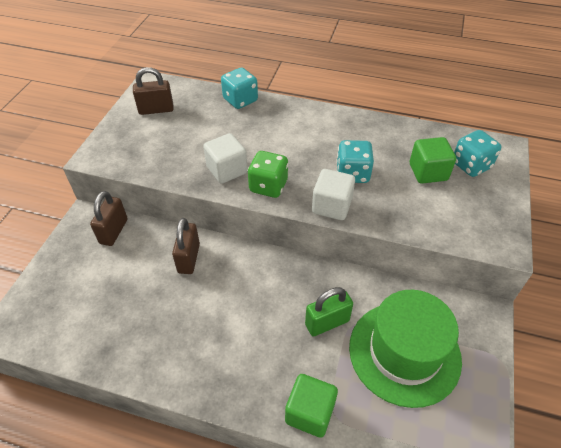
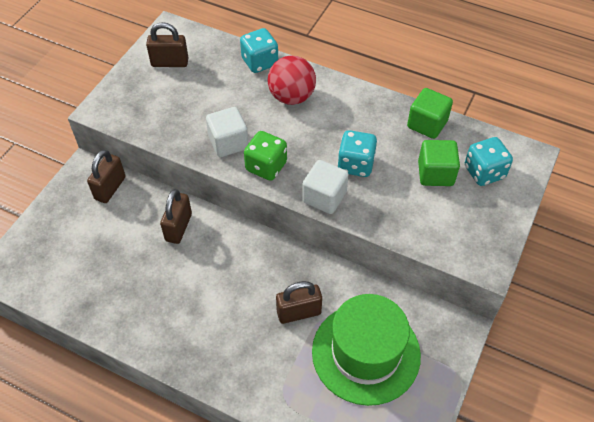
camera: 10 degrees right, 5 degrees up
(277, 124) = (291, 97): none -> red ball
(310, 412) = (261, 392): green cube -> green cube (427, 124)
(327, 323) = (299, 312): green padlock -> brown padlock

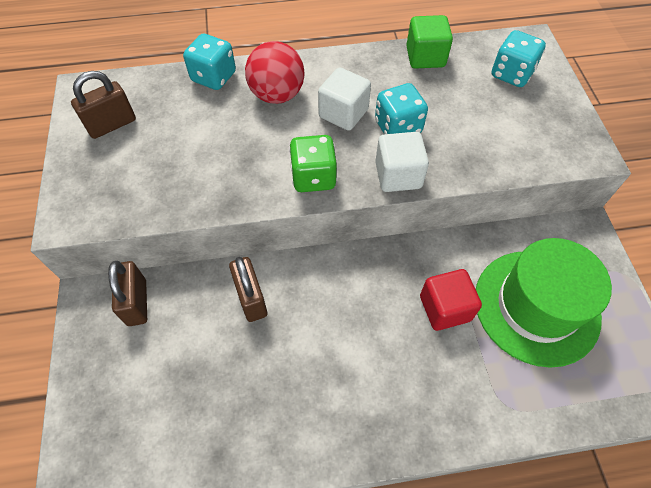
camera: 35 degrees left, 5 degrees up
(228, 143) = (252, 175): white cube -> white cube (343, 113)
(299, 312) = (445, 308): brown padlock -> red cube
(435, 173) = (474, 97): green cube -> none

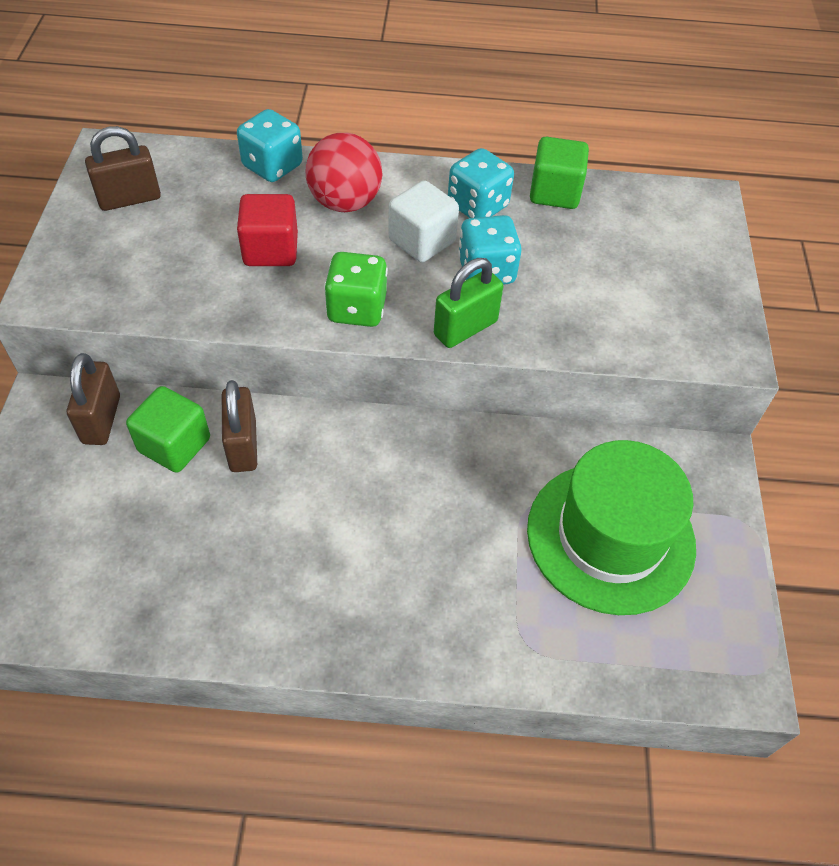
camera: 10 degrees right, 5 degrees down
(199, 310) = (174, 445): none -> green cube
(398, 175) = (465, 328): white cube -> green padlock
(445, 308) = (487, 512): red cube -> red cube (271, 250)
(511, 74) = (663, 235): turquoise dice -> turquoise dice (477, 206)

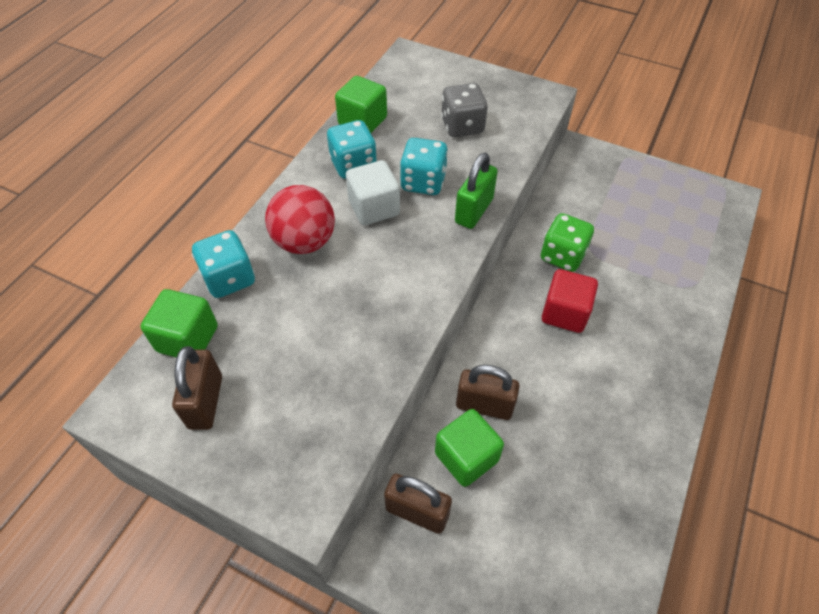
camera: 65 degrees left, 0 degrees up
(192, 164) = (188, 339): none -> green cube
(271, 250) = (334, 306): red cube -> red cube (564, 313)
(357, 309) = (428, 267): green dice -> green dice (562, 256)
(465, 328) = (474, 211): green padlock -> green padlock turned 45 degrees clockwise
(607, 282) = (462, 126): none -> grey dice
(610, 537) = (623, 218): green hat -> none

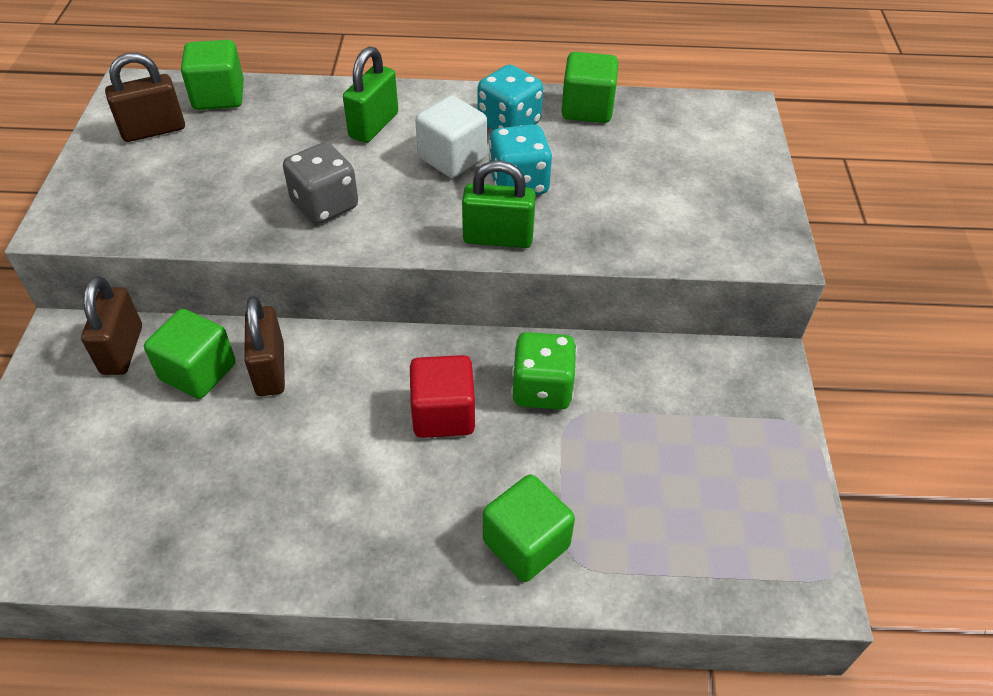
camera: 65 degrees right, 5 degrees down
(229, 279) = (300, 95): turquoise dice -> none
(304, 242) = (374, 125): red ball -> green padlock
(462, 126) = (643, 189): grey dice -> grey dice (325, 205)
(676, 304) = (526, 544): none -> green cube

